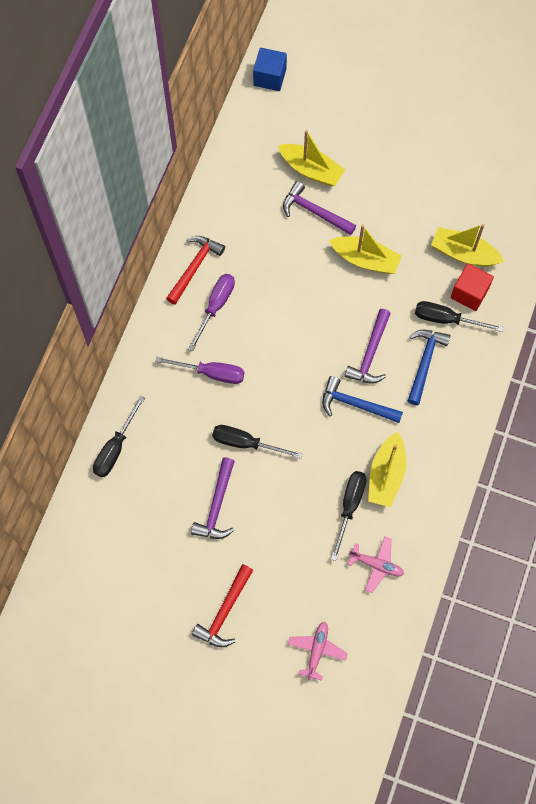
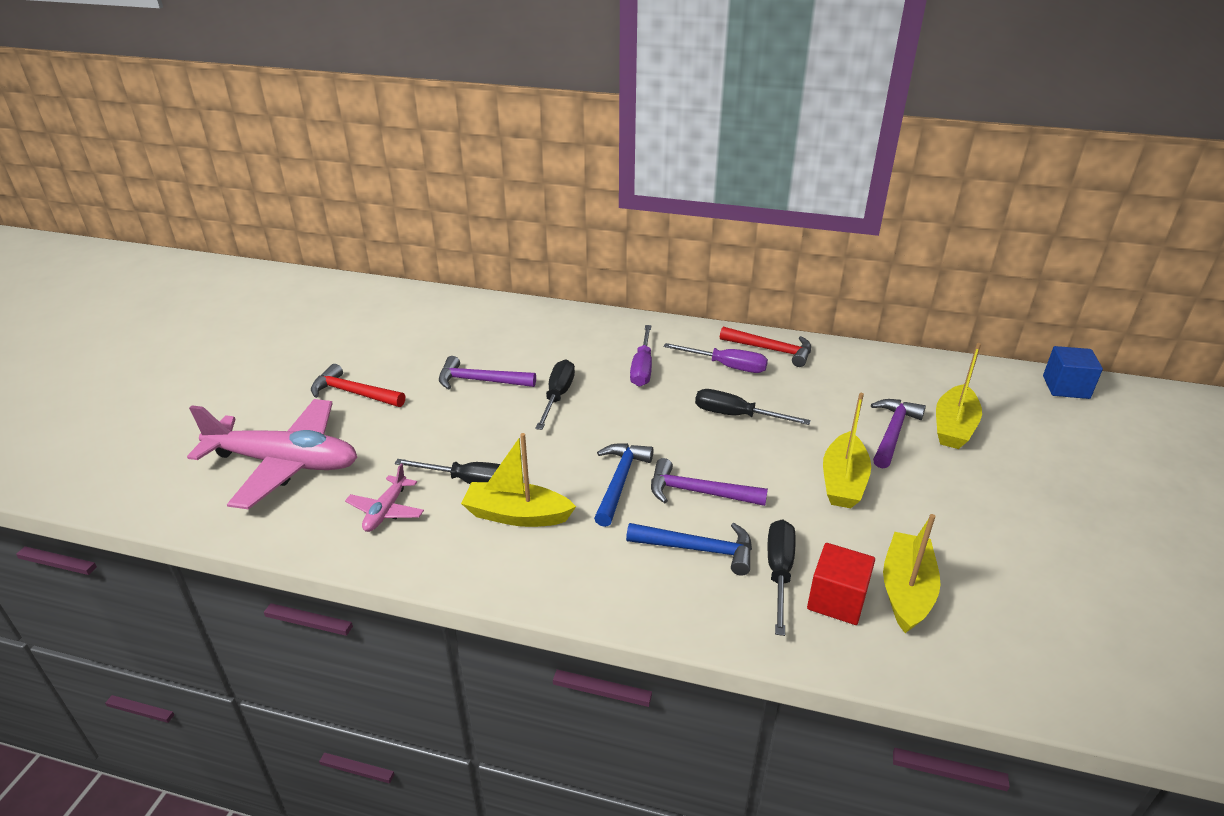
camera: 85 degrees right, 35 degrees down
(115, 448) = (547, 318): black screwdriver -> black screwdriver (736, 415)
(317, 650) = (284, 463): pink plane -> pink plane, size x2.21

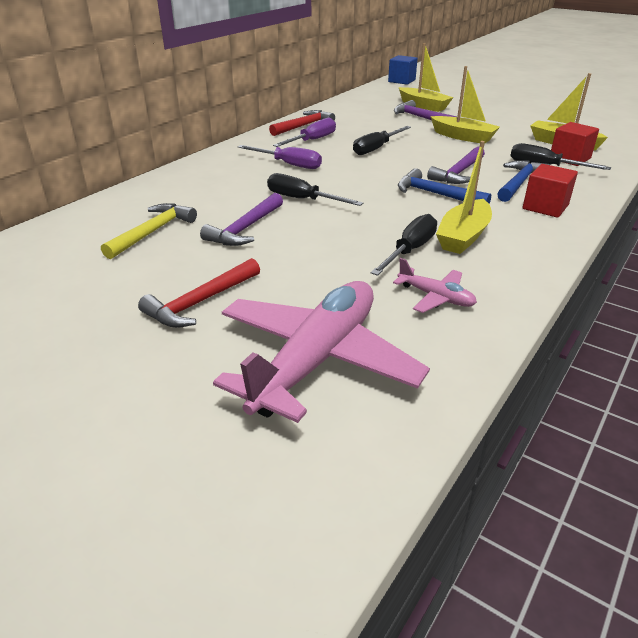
camera: 70 degrees left, 0 degrees up
(456, 340) = (152, 232): none -> yellow hammer
(630, 578) = (545, 207): none -> red cube

